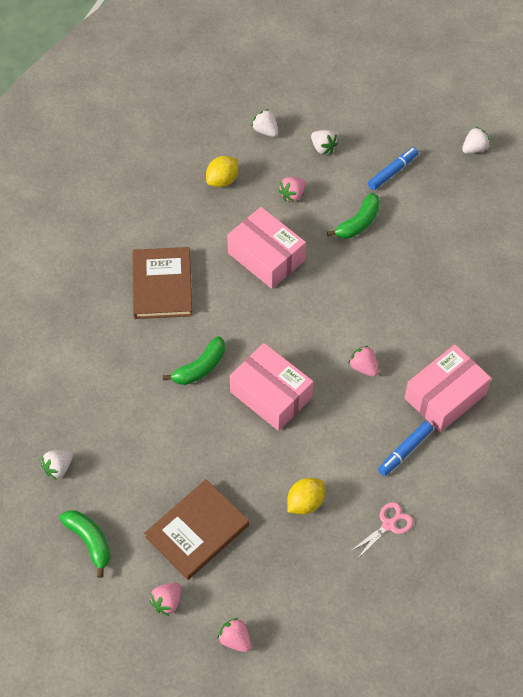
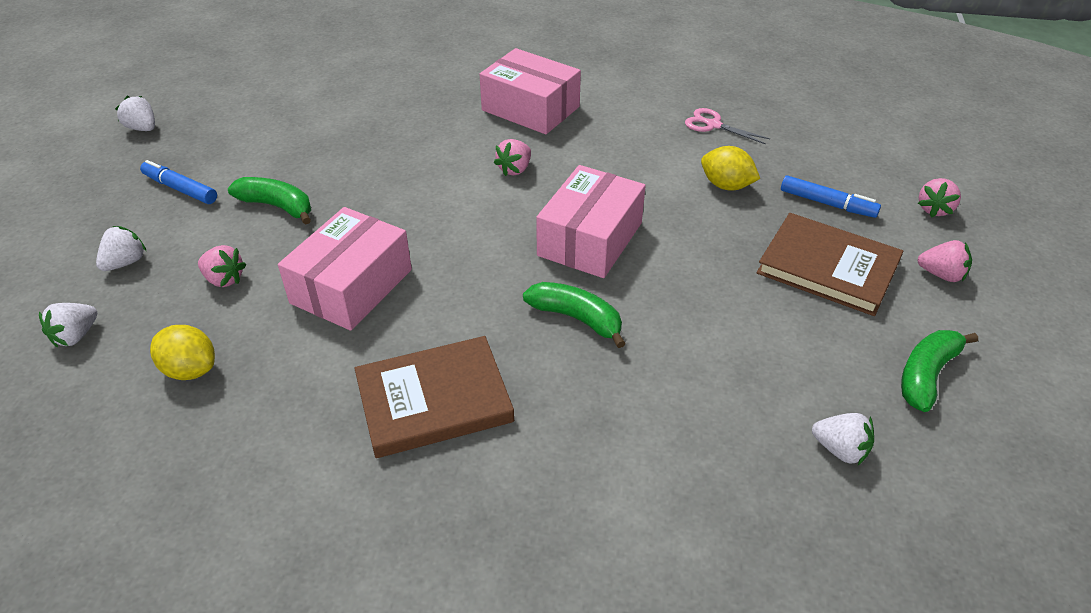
camera: 105 degrees left, 15 degrees down
(404, 451) = (616, 126): blue marker -> blue marker (827, 203)

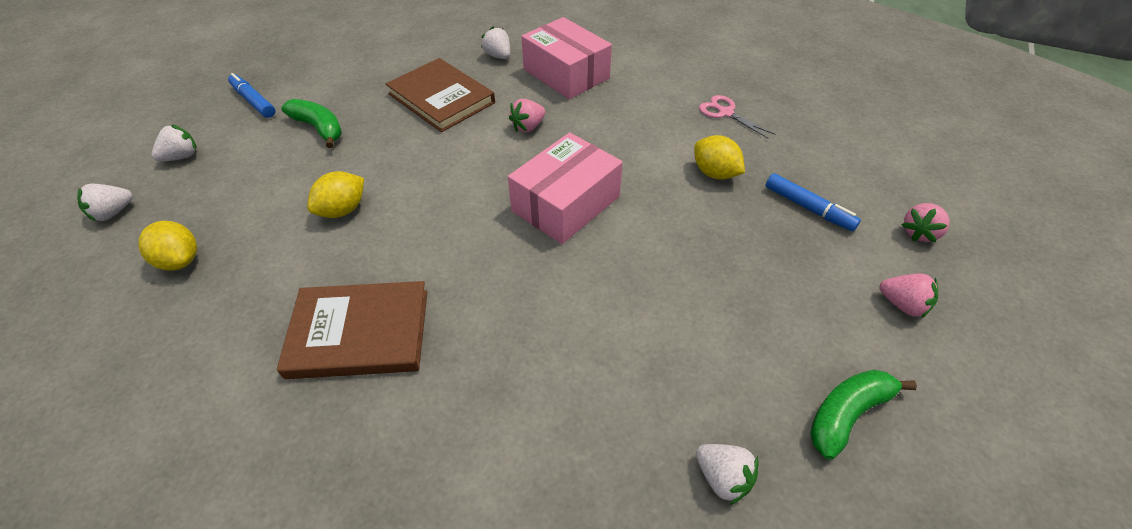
camera: 15 degrees right, 5 degrees up
(142, 128) = (252, 47): white strawberry -> white strawberry (498, 56)
(224, 279) = (246, 185): pink strawberry -> none
(351, 286) = (342, 210): pink box -> yellow lemon
(577, 318) = (520, 279): green banana -> none
(828, 268) = (784, 274): brown book -> brown book (441, 98)

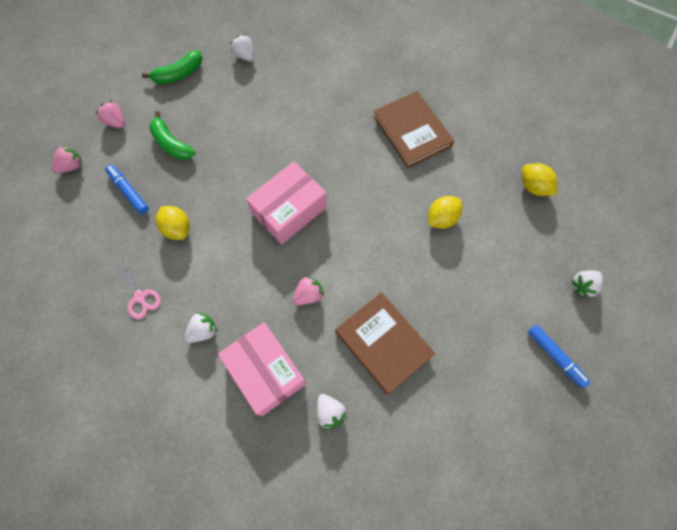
camera: 175 degrees left, 20 degrees up
(113, 213) = (601, 231): white strawberry -> white strawberry (203, 331)
(319, 128) = (483, 311): green banana -> green banana (171, 144)
(359, 333) = (412, 131): brown book -> brown book turned 60 degrees clockwise

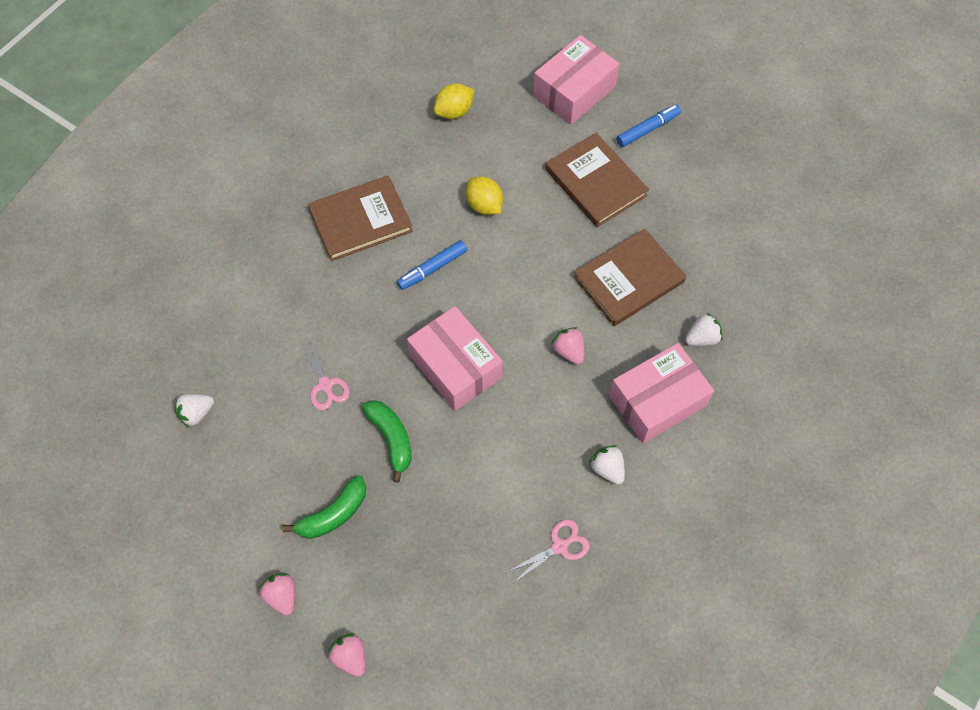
camera: 85 degrees left, 5 degrees down
(116, 122) = (282, 596): pink strawberry -> pink strawberry turned 105 degrees clockwise
(129, 192) = (404, 570): blue marker -> blue marker (432, 268)
(177, 229) = (467, 502): yellow lemon -> none
(178, 74) = (211, 507): green banana -> green banana (391, 439)
(269, 126) = (325, 385): none -> pink scissors
(483, 310) = (595, 182): none -> brown book
(583, 285) = (574, 91): white strawberry -> pink box

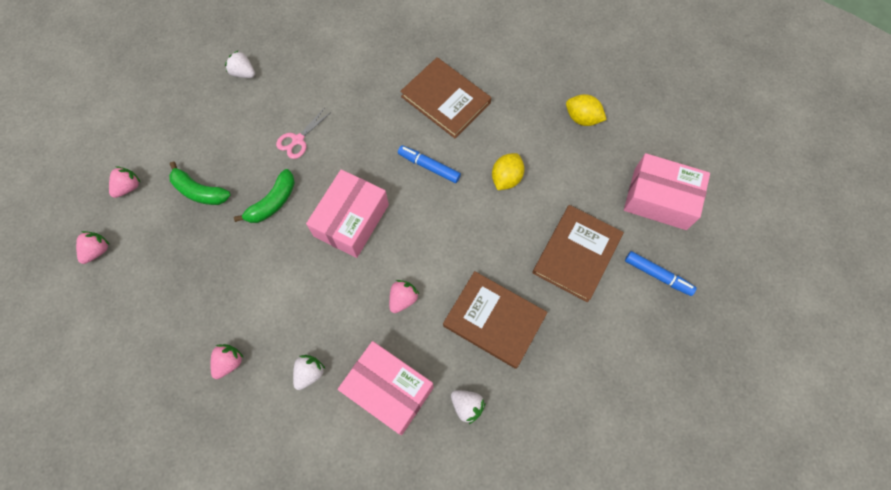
camera: 65 degrees right, 5 degrees up
(560, 546) = (229, 362): pink scissors -> pink strawberry

